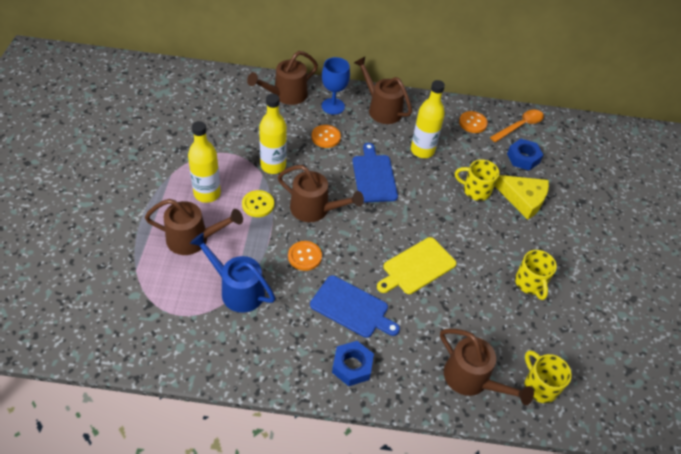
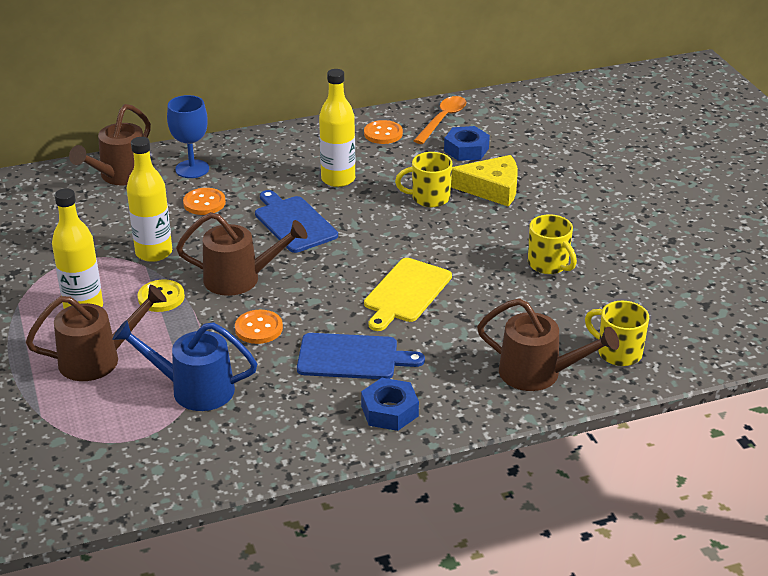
camera: 20 degrees left, 15 degrees down
(381, 109) = (257, 153): brown watering can -> none

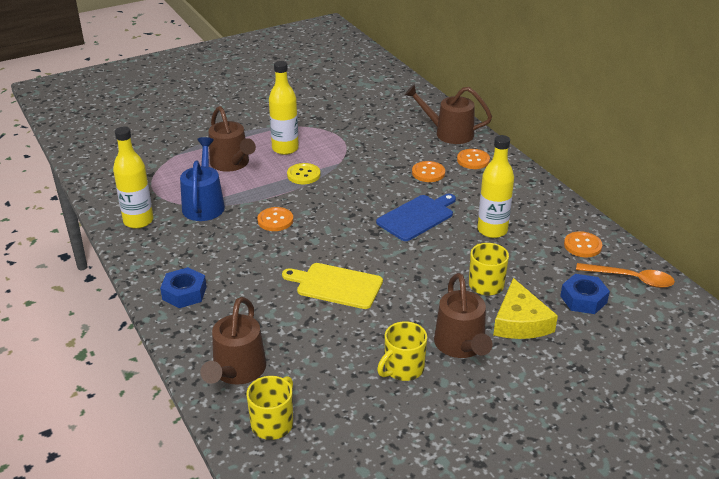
camera: 80 degrees right, 0 degrees up
(154, 253) = (356, 163): yellow bottle -> yellow bottle (138, 221)
(192, 169) = (473, 160): blue goblet -> orange button
(240, 279) = (334, 204): brown watering can -> brown watering can (461, 346)
(352, 357) = (247, 268): blue cutting board -> none

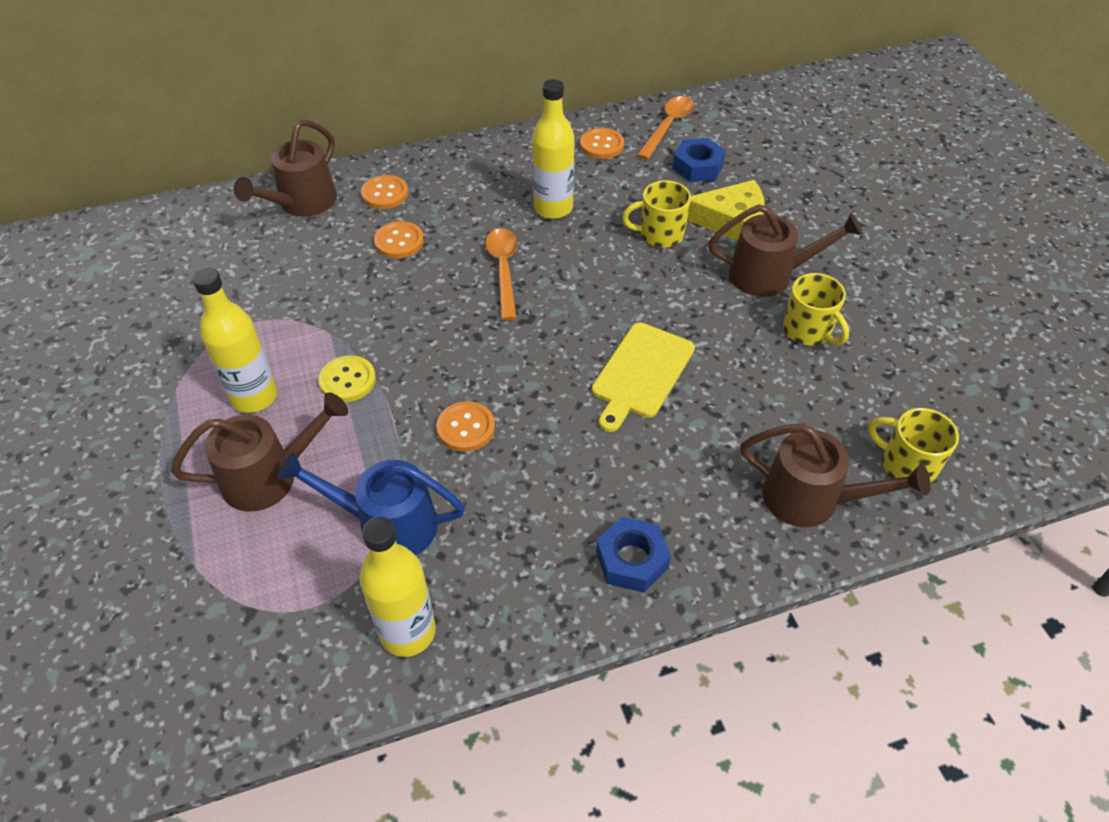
camera: 80 degrees left, 15 degrees up
(417, 217) = (503, 270): blue cutting board -> orange spoon

